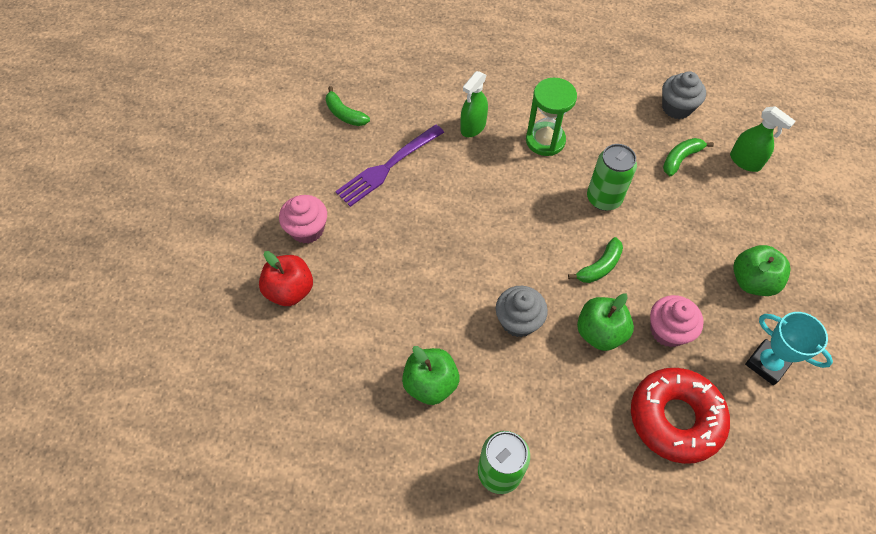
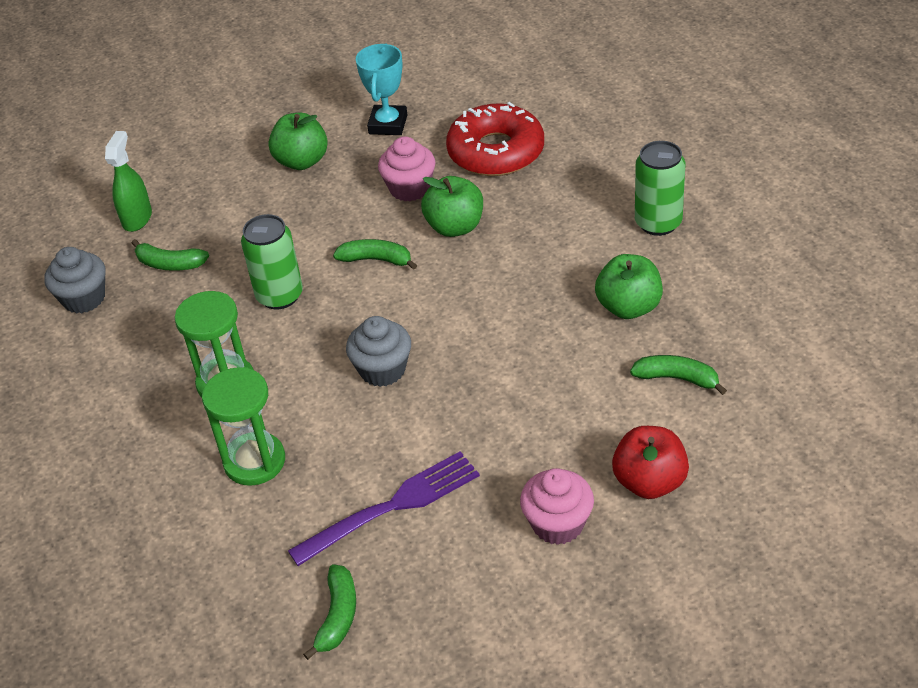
camera: 120 degrees left, 15 degrees down
(346, 364) = (677, 378): none -> green banana
(388, 167) = (392, 507): purple fork -> purple fork turned 45 degrees counterclockwise
(473, 127) = (254, 461): green spray bottle -> green hourglass
(518, 321) = (497, 284): grey cupcake -> grey cupcake (382, 370)

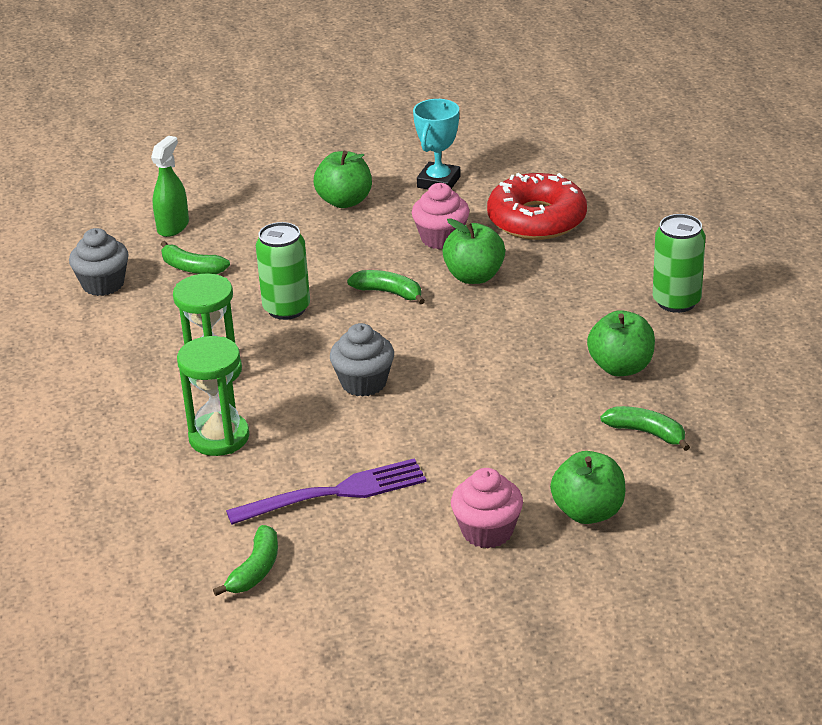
camera: 10 degrees right, 10 degrees down
(649, 482) = (588, 512): red apple -> green apple

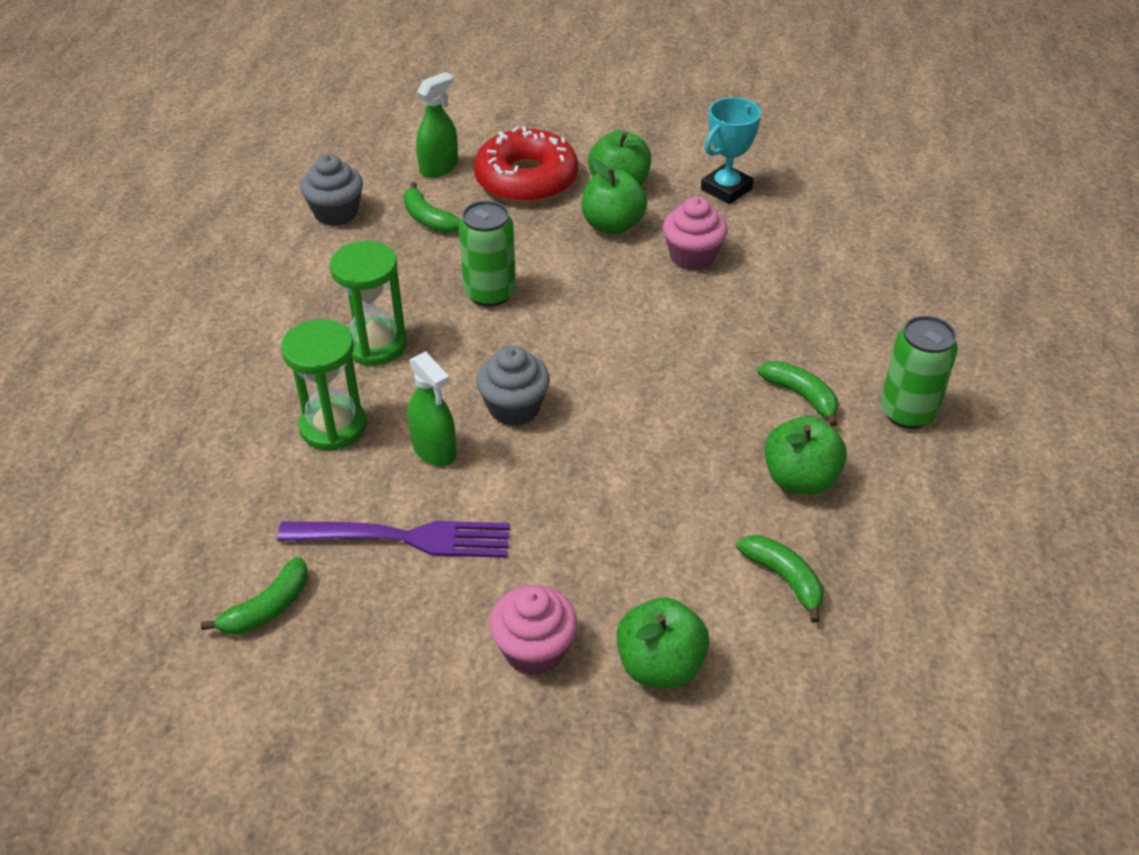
camera: 20 degrees right, 10 degrees up
(317, 429) = (434, 450): none -> green spray bottle
(389, 293) = (602, 305): green banana -> green banana (801, 396)
(474, 276) = (701, 312): green apple -> green apple (612, 225)
(536, 219) = (805, 262): red donut -> red donut (526, 179)

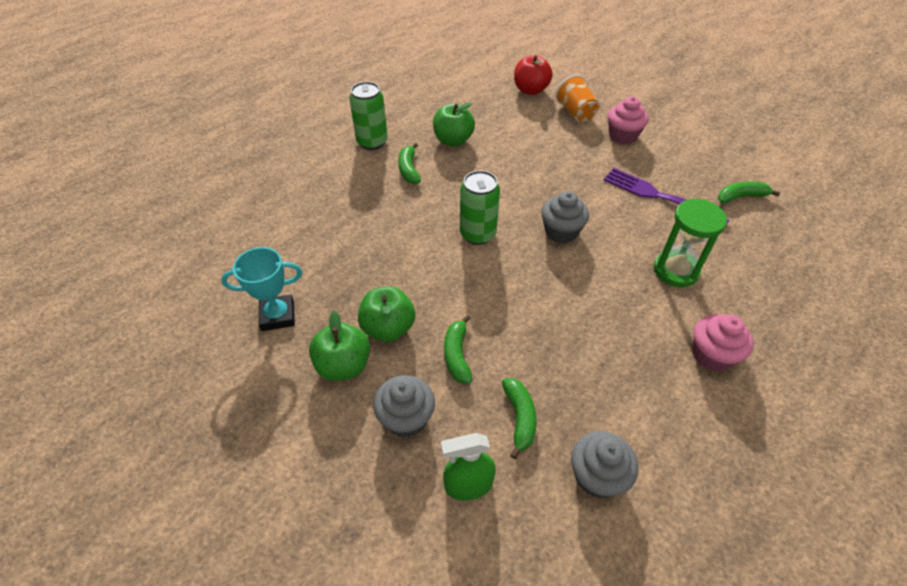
camera: 145 degrees left, 5 degrees up
(375, 345) = (624, 314): green hourglass -> none
(434, 450) = (621, 230): green spray bottle -> none
(490, 293) = (521, 315): green can -> green can (478, 234)
(526, 179) = (406, 418): red donut -> grey cupcake
(660, 665) = (575, 113): green apple -> orange cup
(692, 256) = (366, 273): pink cupcake -> pink cupcake (712, 355)
(784, 579) = (500, 115): green banana -> green banana (457, 355)
(795, 685) = (530, 90): none -> red apple

